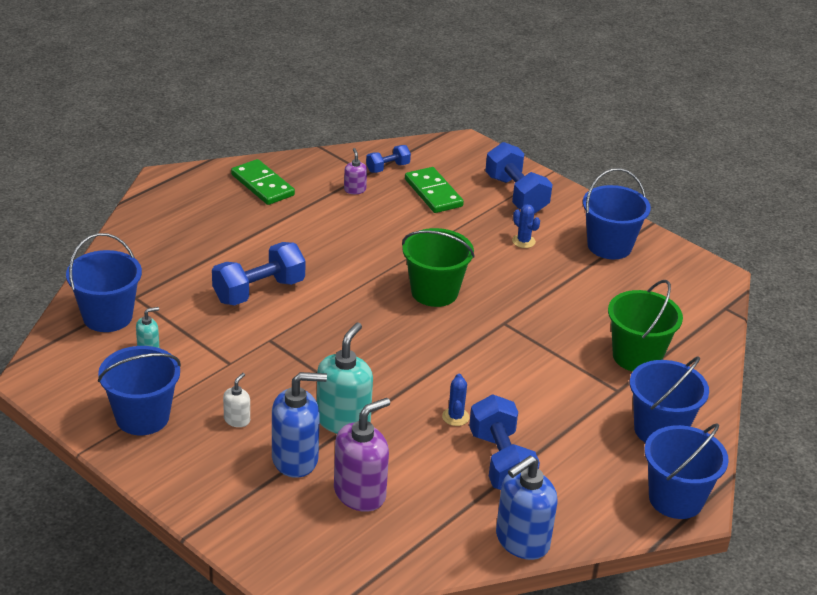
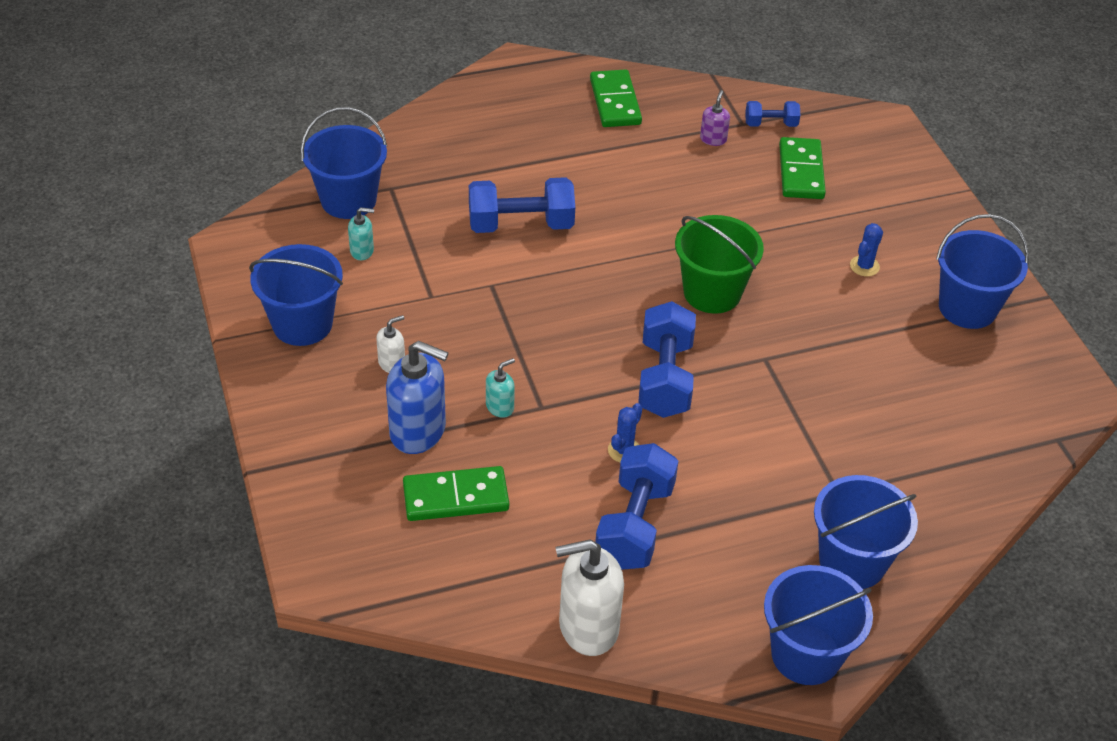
camera: 30 degrees right, 10 degrees up
(343, 420) = (500, 407): turquoise soap dispenser -> turquoise soap dispenser, size x0.49
(360, 493) = (455, 497): purple soap dispenser -> green domino
(516, 194) = (899, 205): blue dumbbell -> blue dumbbell (665, 378)
(522, 541) = (588, 627): blue soap dispenser -> white soap dispenser
(523, 241) = (864, 266): blue cactus -> blue cactus turned 45 degrees clockwise
(636, 356) = (894, 459): green bucket -> none

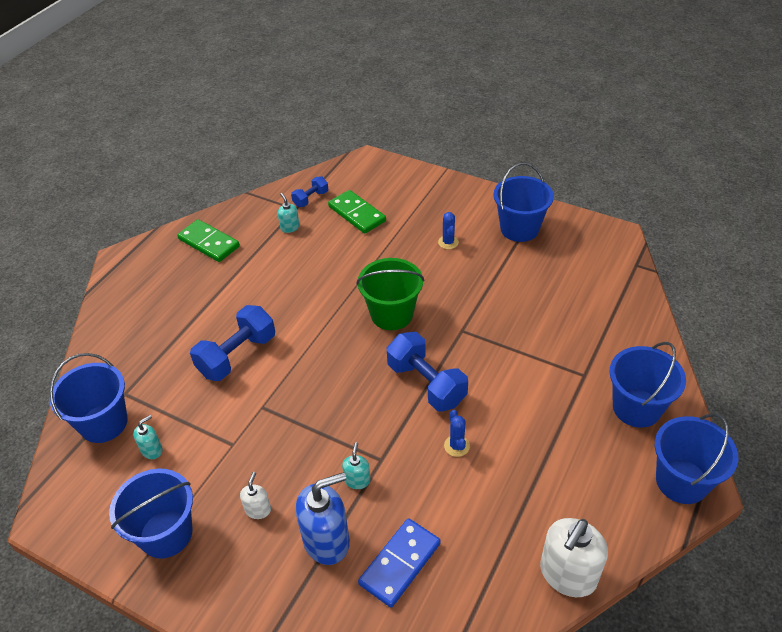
camera: 40 degrees left, 0 degrees up
(455, 497) = (400, 564): green domino -> blue domino
(634, 524) = (515, 486): blue dumbbell -> none
(713, 139) = (290, 227): purple soap dispenser -> turquoise soap dispenser

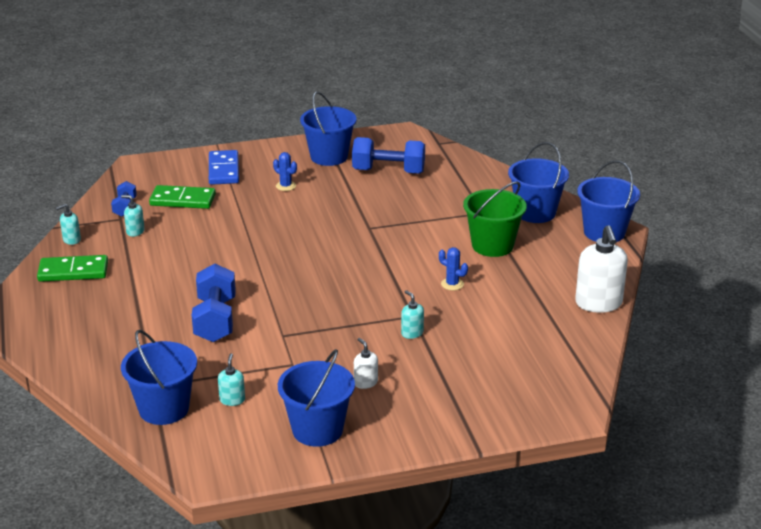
camera: 45 degrees left, 15 degrees down
(242, 211) = (71, 240): none -> turquoise soap dispenser
(327, 541) = (436, 369): blue soap dispenser -> none
(392, 314) = (304, 242): green bucket -> green bucket (492, 245)
(400, 564) = (498, 353): blue domino -> blue domino (224, 170)
(426, 384) = (386, 265): blue dumbbell -> blue dumbbell (388, 171)

